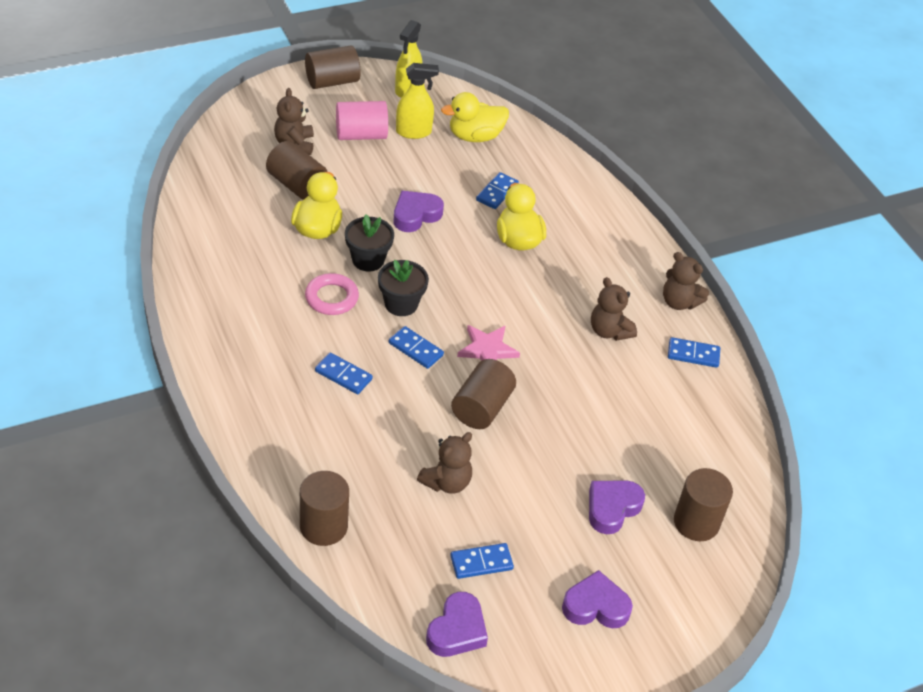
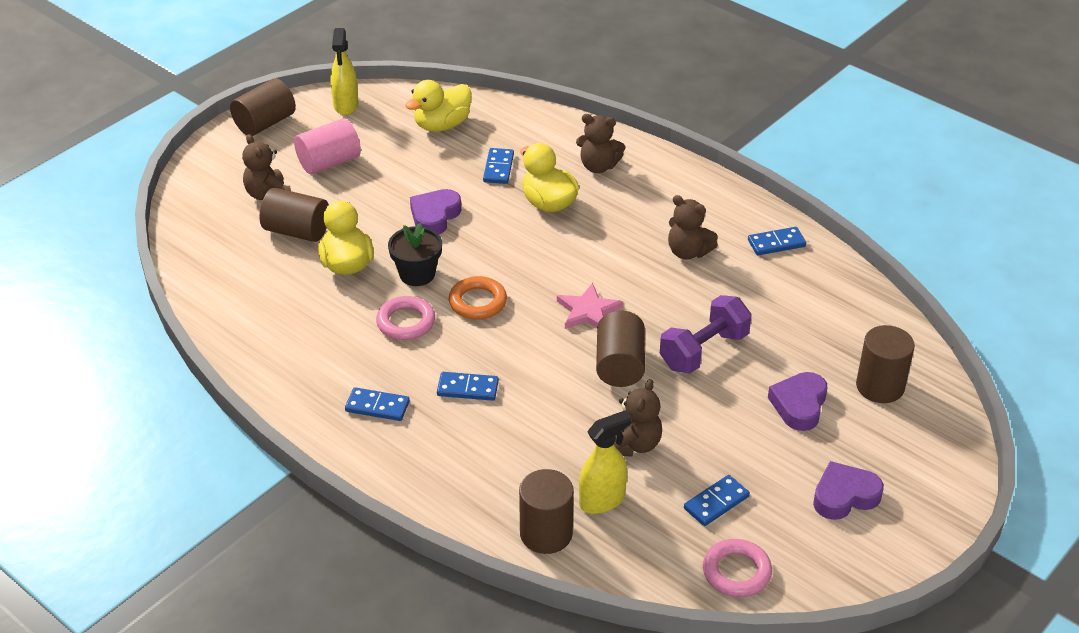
camera: 20 degrees left, 5 degrees down
(401, 304) = (477, 302): black flower pot -> orange ring
(414, 132) = (379, 141): yellow spray bottle -> yellow spray bottle (602, 500)
(416, 349) = (520, 337): blue domino -> blue domino (377, 406)
(457, 630) = (736, 572): purple heart -> pink ring
(562, 425) = (703, 351): none -> purple dumbbell
(679, 302) = (732, 203): brown teddy bear -> brown teddy bear (598, 166)

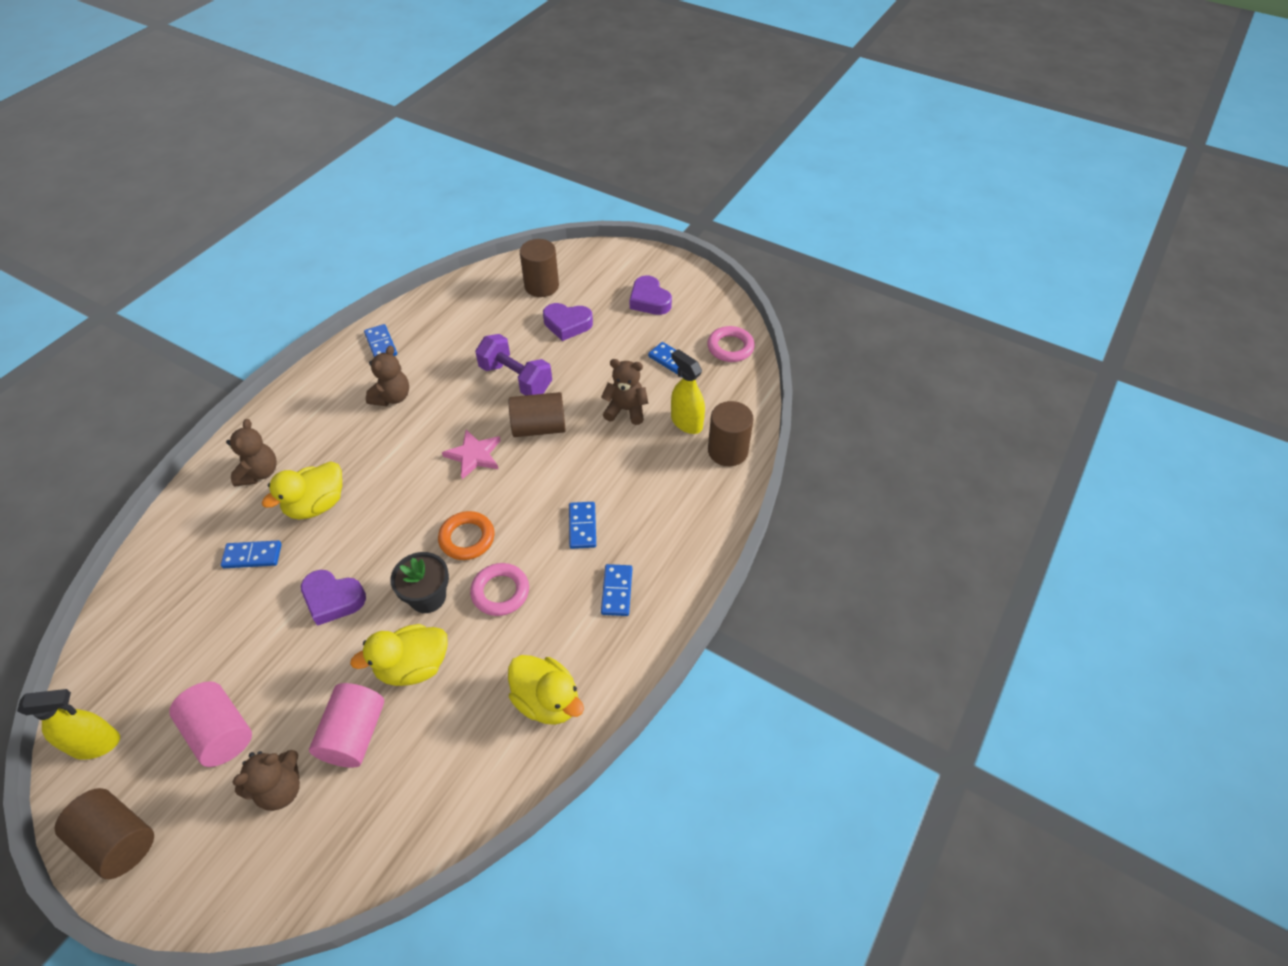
camera: 100 degrees left, 10 degrees up
(297, 231) = (354, 734): brown cylinder -> pink cylinder
(442, 125) = (161, 625): yellow duck -> yellow duck (547, 701)

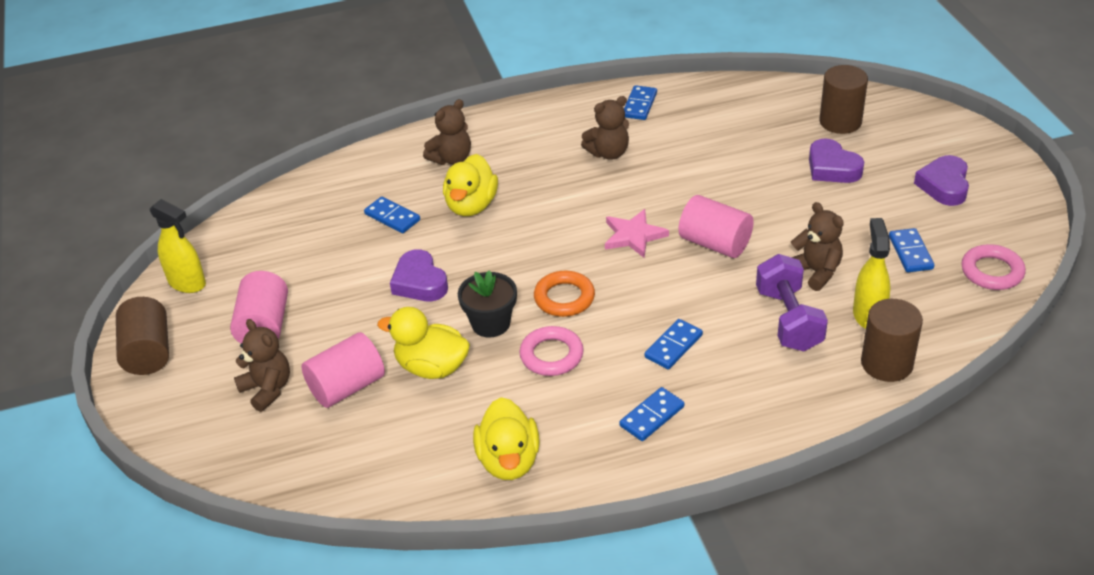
camera: 45 degrees right, 10 degrees down
(280, 789) = (267, 389): brown teddy bear -> brown teddy bear turned 135 degrees counterclockwise
(316, 505) = (471, 205): yellow duck -> yellow duck turned 75 degrees counterclockwise
(516, 378) = (734, 191): purple dumbbell -> purple dumbbell (788, 320)
(539, 427) = (715, 243): brown cylinder -> pink cylinder

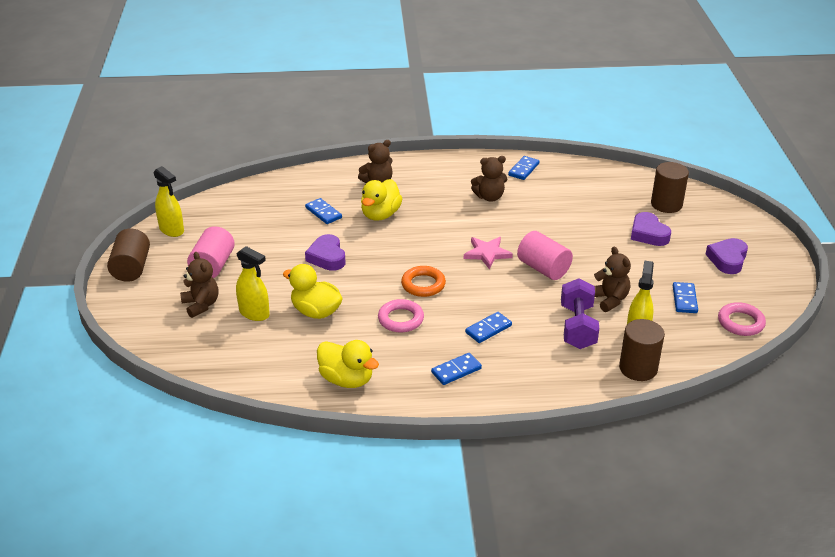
camera: 10 degrees right, 5 degrees down
(347, 387) = (254, 313): pink cylinder -> yellow spray bottle
(490, 323) = (366, 291): black flower pot -> none
(509, 460) = (347, 379): yellow duck -> yellow duck turned 60 degrees counterclockwise

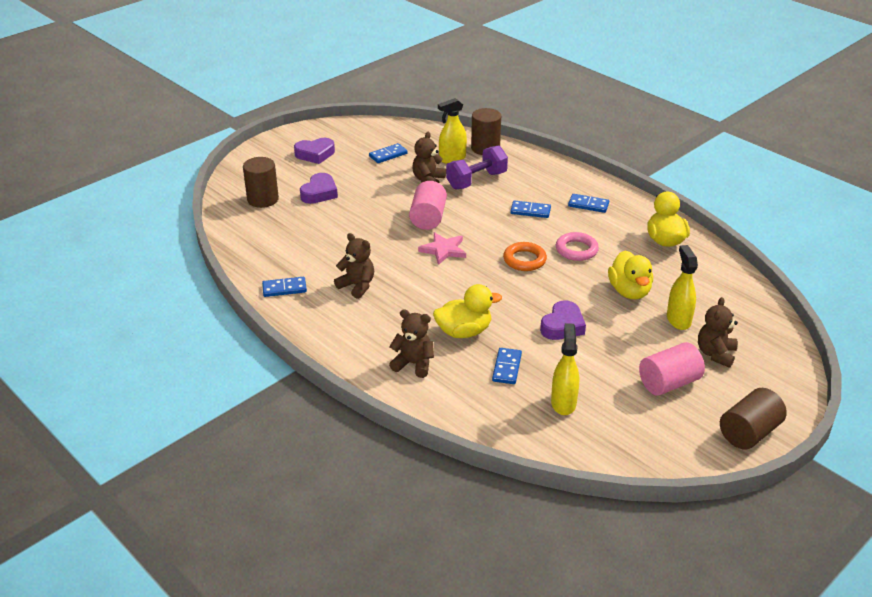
camera: 130 degrees left, 0 degrees up
(172, 230) = (669, 451): yellow spray bottle -> yellow spray bottle (563, 403)
(740, 322) = (387, 131): pink ring -> none

